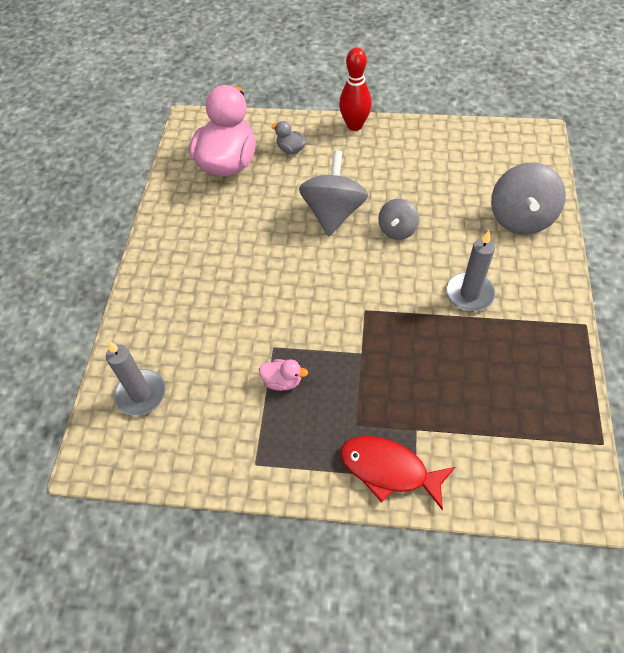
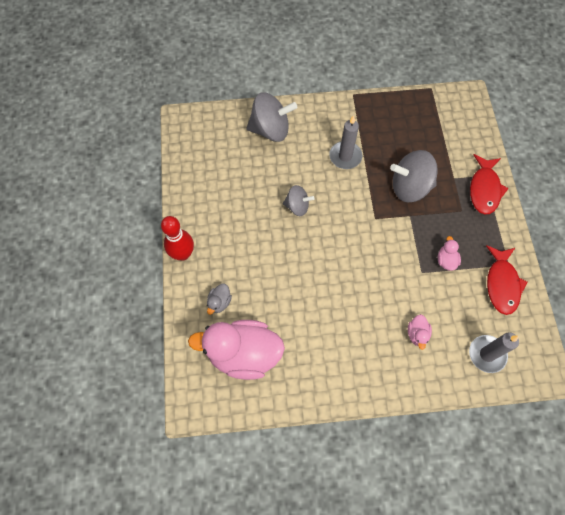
camera: 105 degrees left, 10 degrees up
(194, 322) = (417, 334): none -> pink duck
(228, 444) = (502, 284): none -> red fish
(333, 213) = (288, 254): grey spinning top -> grey spinning top (410, 187)

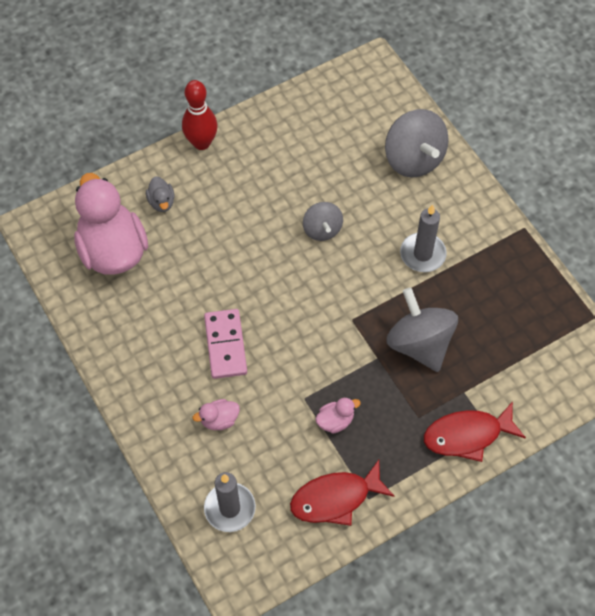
camera: 65 degrees right, 5 degrees down
(219, 302) = (161, 202): grey duck -> grey duck turned 105 degrees counterclockwise
(360, 306) = (225, 345): none -> pink domino

